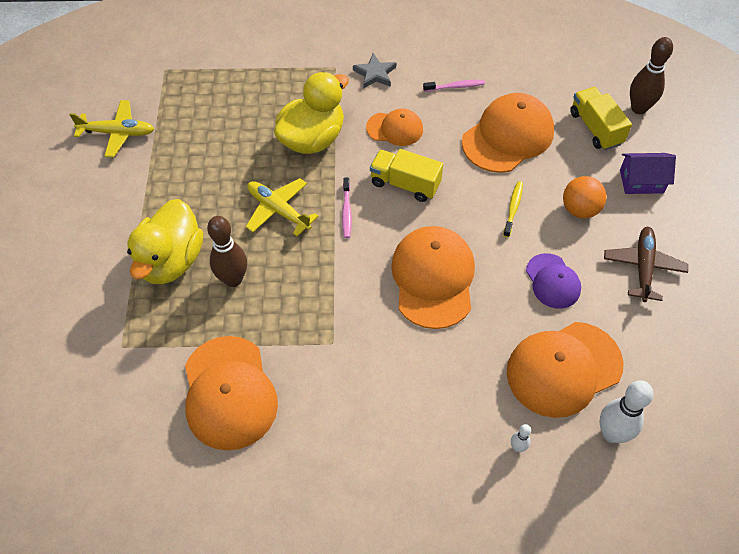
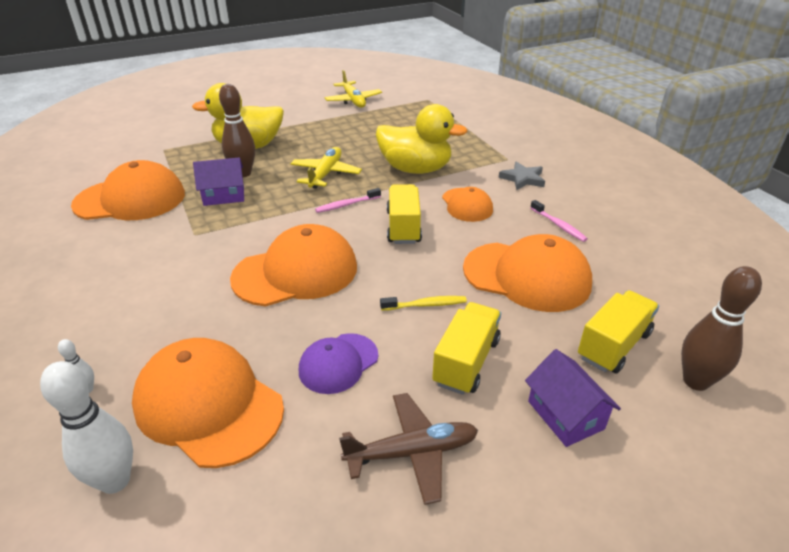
camera: 65 degrees right, 20 degrees down
(229, 392) = (130, 199): orange cap -> orange cap turned 150 degrees counterclockwise
(271, 305) = (224, 196): none -> purple house
(580, 209) = (466, 362): orange ball -> yellow truck

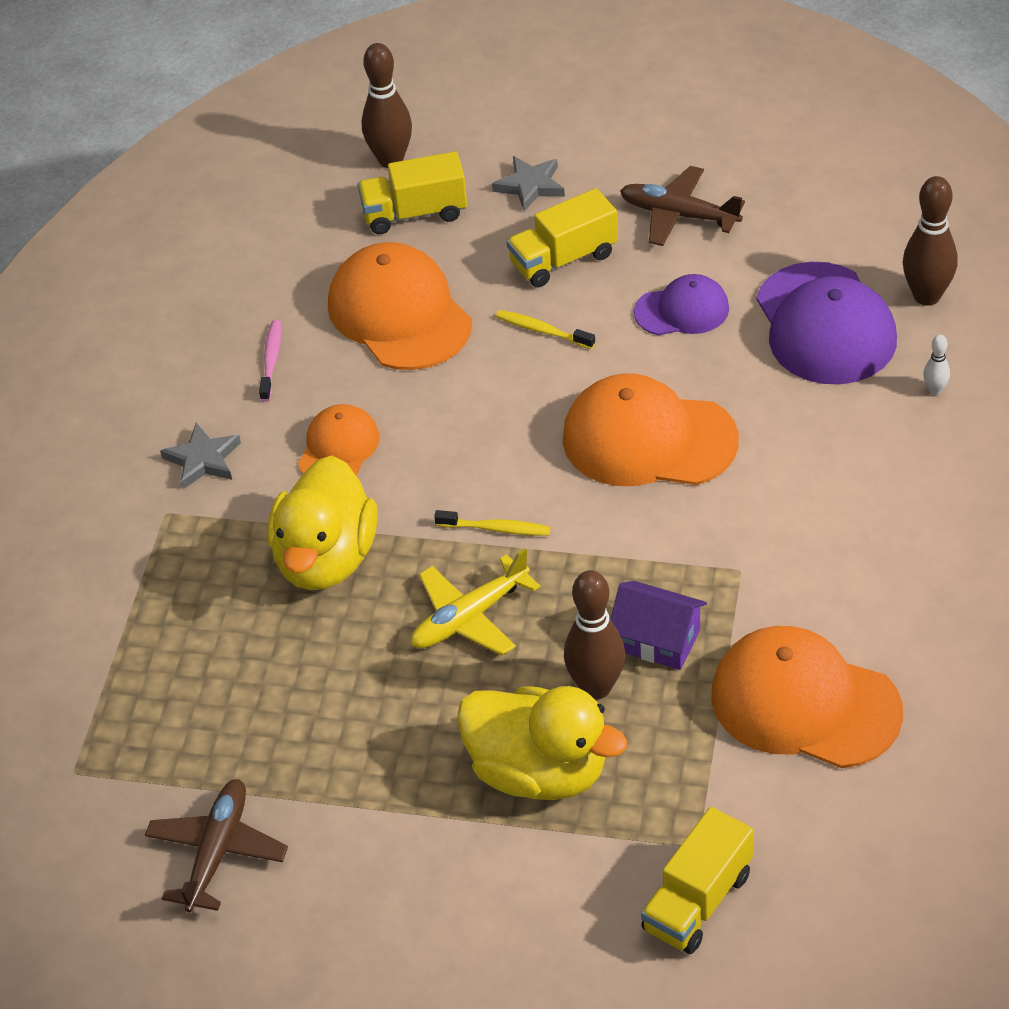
camera: 140 degrees left, 10 degrees up
(115, 481) = (927, 296): white bowling pin -> brown bowling pin
(208, 405) = (825, 324): orange cap -> purple cap
(346, 205) = (496, 529): pink toothbrush -> yellow toothbrush
(353, 100) = (217, 851): yellow plane -> brown plane
(403, 227) = (460, 449): yellow truck -> yellow truck (697, 902)
(415, 169) = (326, 559): yellow duck -> yellow duck turned 135 degrees counterclockwise
(565, 415) = (530, 186): purple house -> grey star

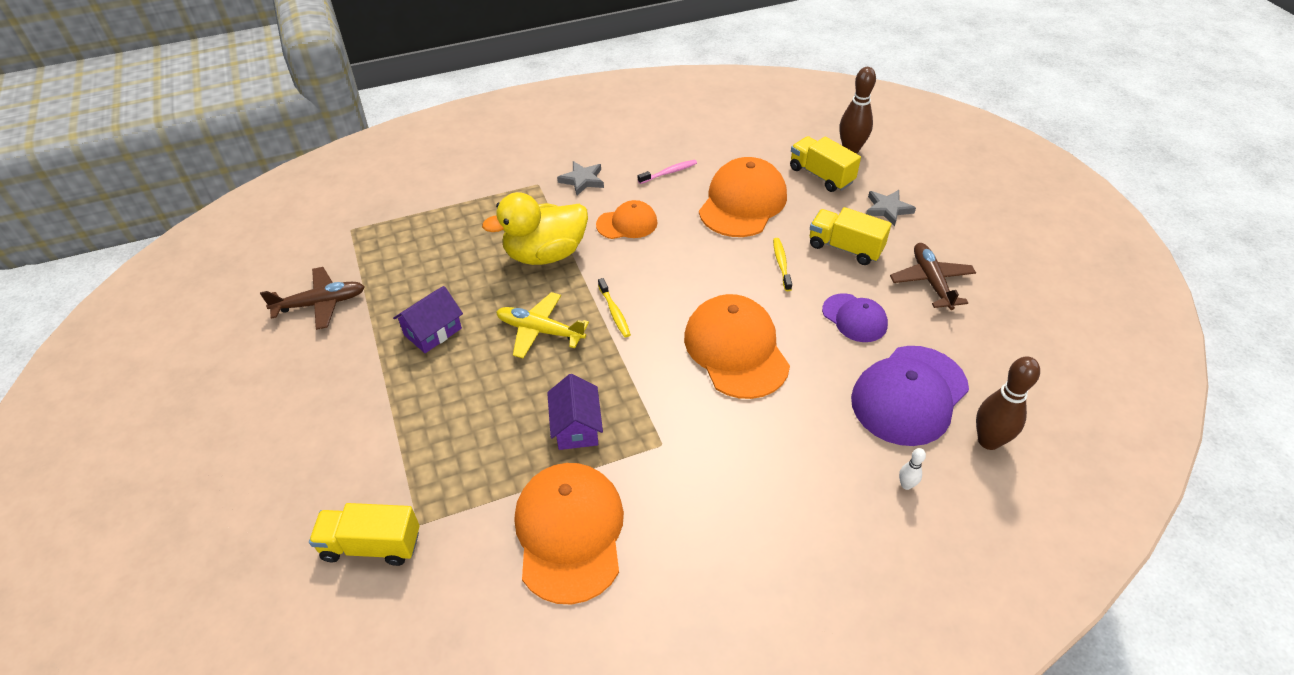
camera: 55 degrees right, 0 degrees up
(380, 734) = (432, 331): none -> purple house
(539, 772) = (440, 415): yellow duck -> none
(596, 687) = (520, 413): brown bowling pin -> none

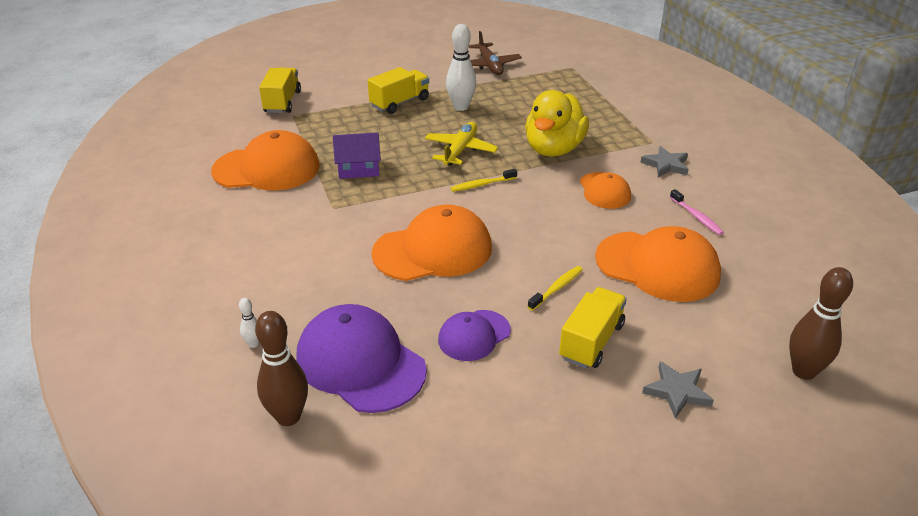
camera: 90 degrees right, 10 degrees down
(432, 331) = (461, 107): purple house -> white bowling pin
(545, 254) = (554, 149): yellow duck -> yellow duck turned 135 degrees counterclockwise
(781, 264) = (557, 288): yellow toothbrush -> yellow toothbrush turned 45 degrees counterclockwise
(821, 175) = (732, 335): yellow truck -> yellow truck (400, 103)
(931, 281) = (538, 412): brown plane -> none

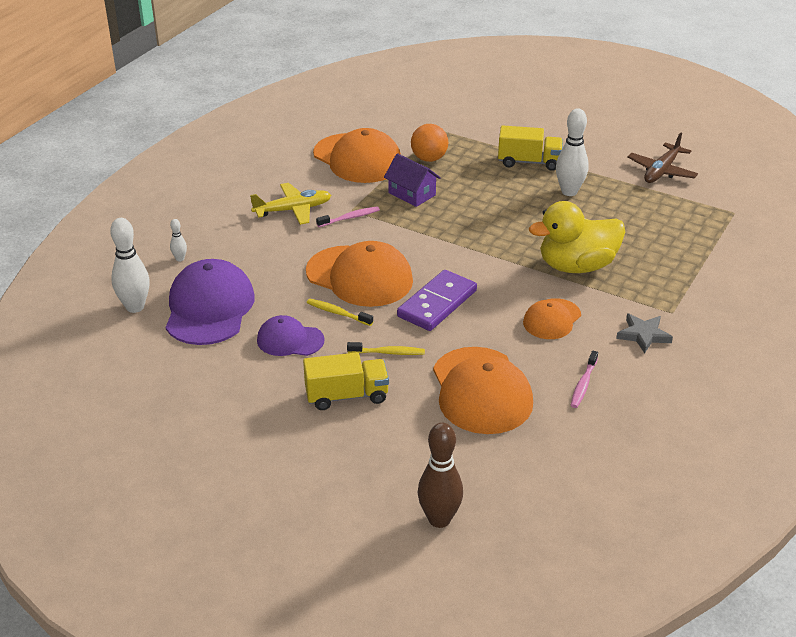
camera: 50 degrees right, 0 degrees up
(282, 102) = (448, 115): yellow truck -> none
(288, 417) = (135, 307): brown bowling pin -> white bowling pin
(324, 138) = (429, 159): none -> orange ball
(343, 214) = (350, 218): none -> pink toothbrush
(460, 150) = (504, 223): yellow plane -> yellow plane (293, 210)
(482, 184) = (472, 256): yellow toothbrush -> yellow toothbrush (337, 313)
(521, 231) = (437, 304): none -> purple domino
(677, 392) = (338, 460): grey star -> none

